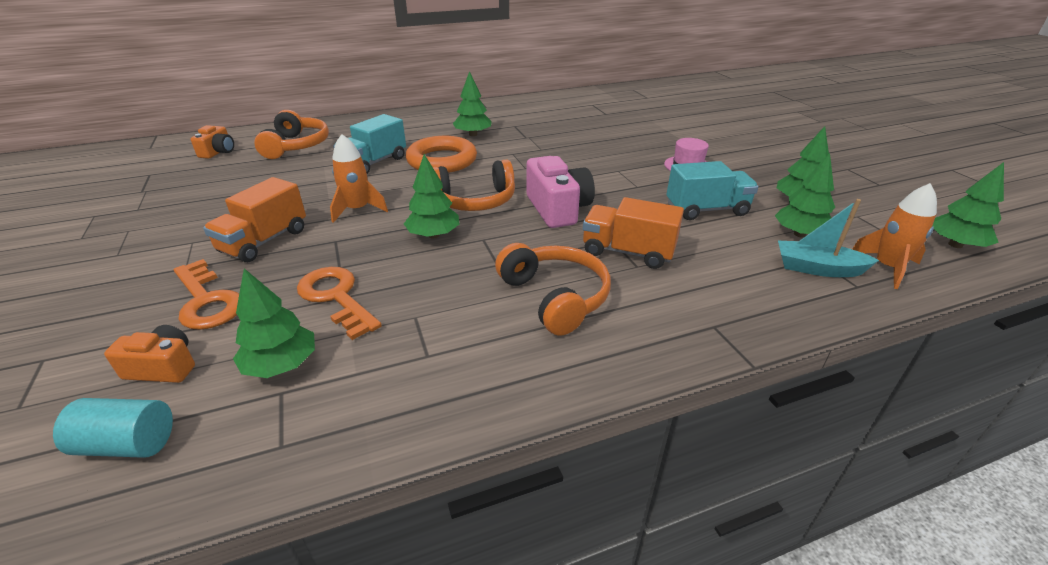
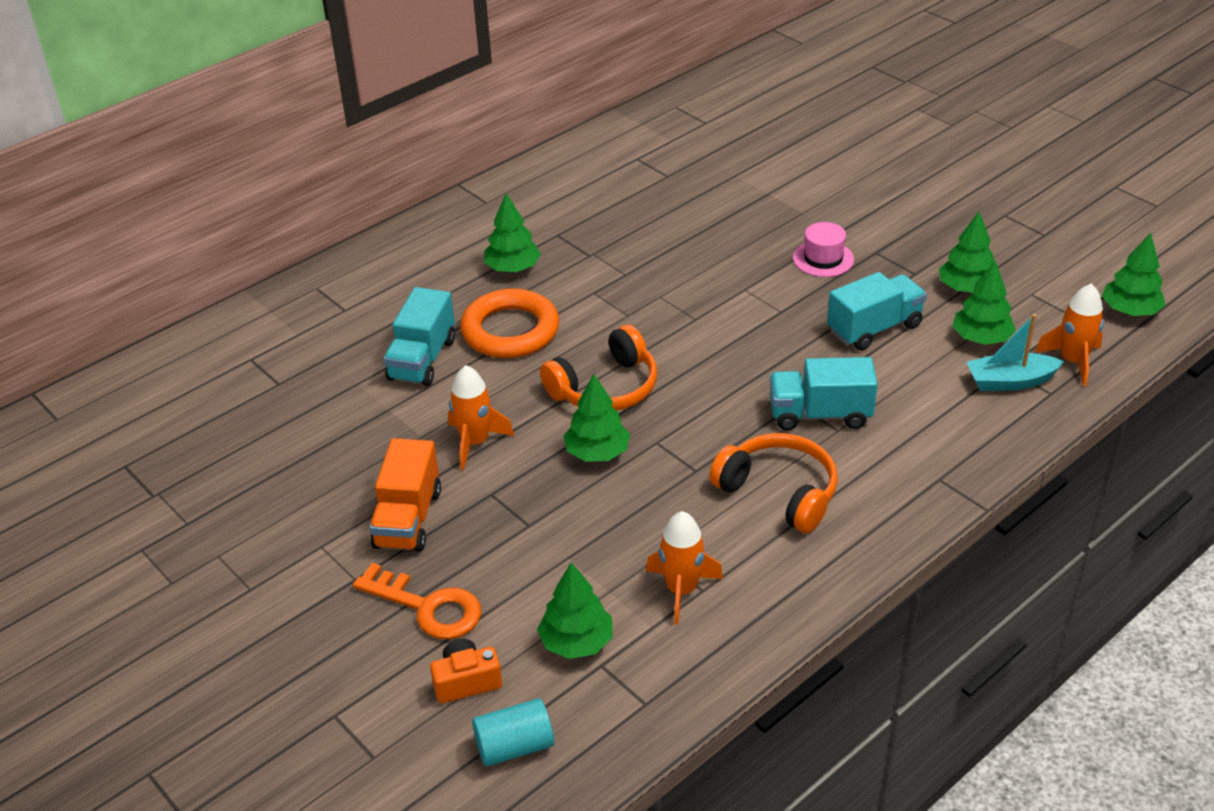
camera: 20 degrees left, 5 degrees up
(218, 152) = (175, 399): orange camera -> none
(296, 146) = (279, 357): orange headphones -> none
(336, 297) = (561, 560): orange key -> none
(409, 350) = (681, 590): none -> orange rocket
(558, 209) = (711, 374): pink camera -> none
(627, 252) = (820, 414): orange truck -> turquoise truck

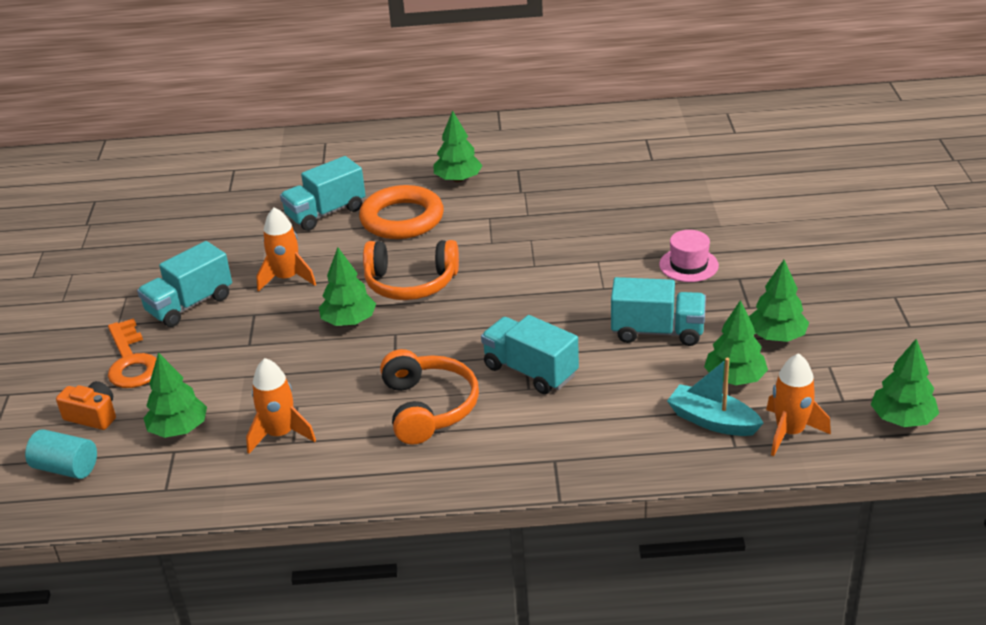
camera: 40 degrees right, 5 degrees down
(408, 519) = (190, 305): orange truck -> turquoise truck

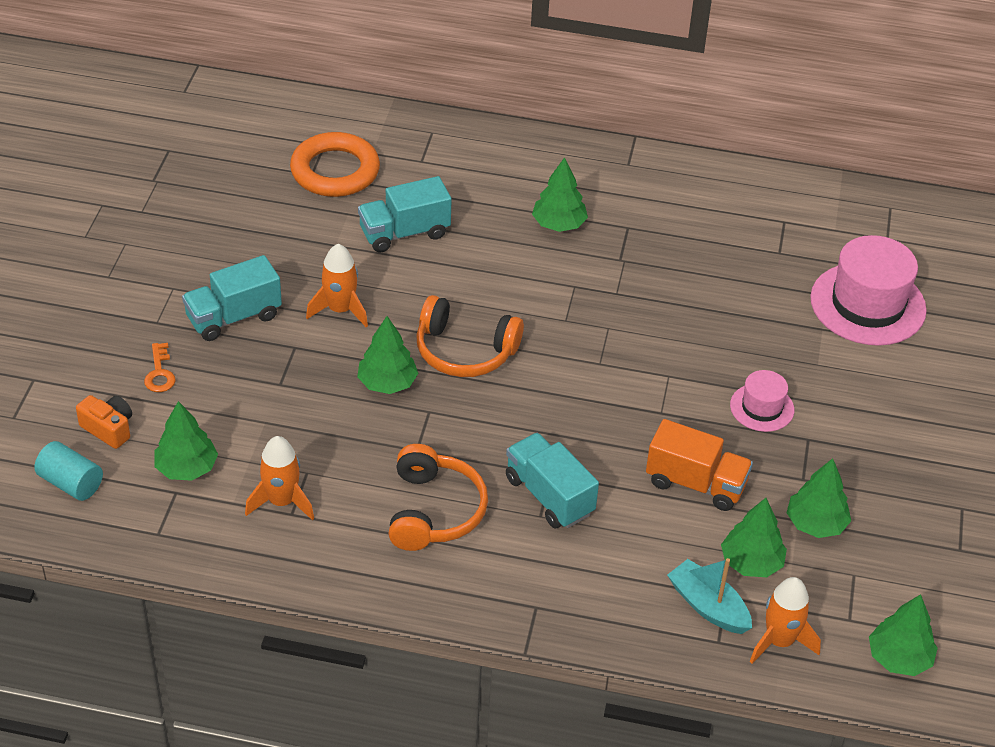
camera: 10 degrees right, 10 degrees up
(131, 361) = (159, 373): orange key -> orange key, size x0.58
(402, 219) = (482, 263): orange ring -> orange ring (335, 171)
(657, 331) = (696, 483): turquoise truck -> orange truck
(741, 177) = (868, 304): none -> pink hat

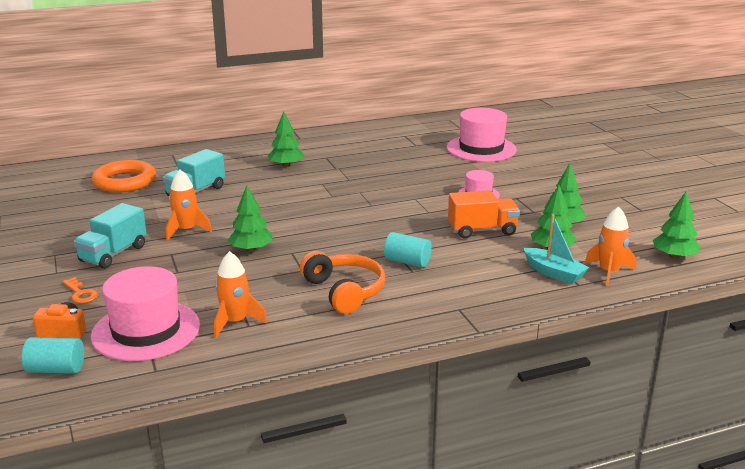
camera: 30 degrees left, 20 degrees down
(186, 468) = (146, 330): green tree -> pink hat
(464, 351) = (286, 223): orange headphones -> none
(549, 496) = (407, 262): turquoise truck -> turquoise cylinder
(708, 606) = (553, 273): turquoise boat -> turquoise boat turned 150 degrees counterclockwise

